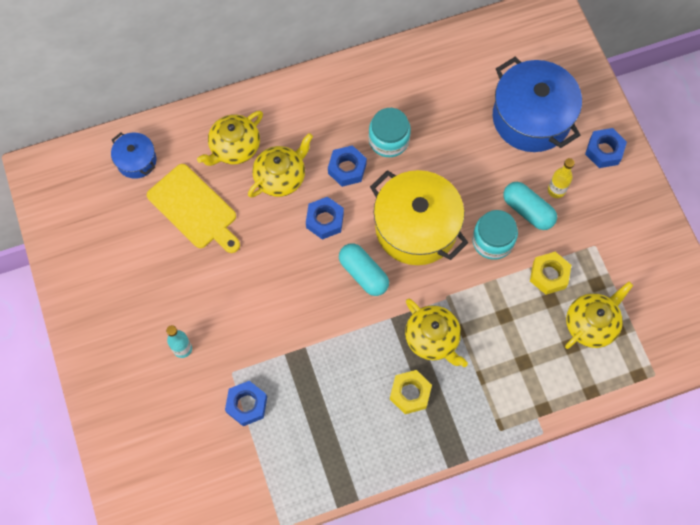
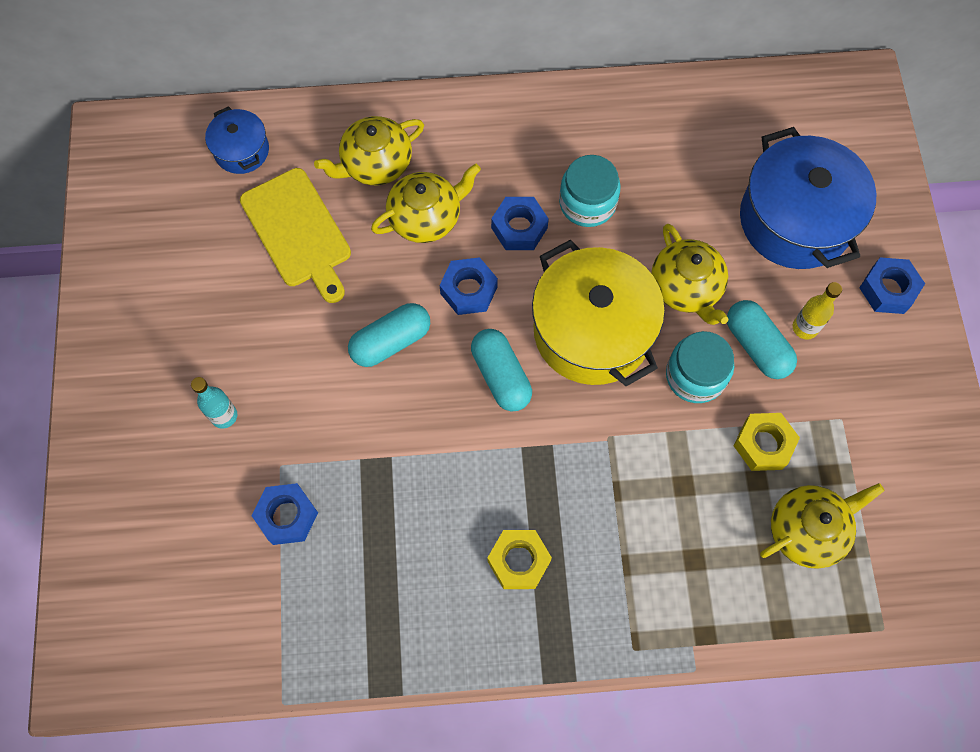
camera: 15 degrees right, 0 degrees up
(282, 269) = (391, 342): none -> turquoise capsule
(432, 338) = (572, 491): yellow teapot -> yellow teapot (686, 288)

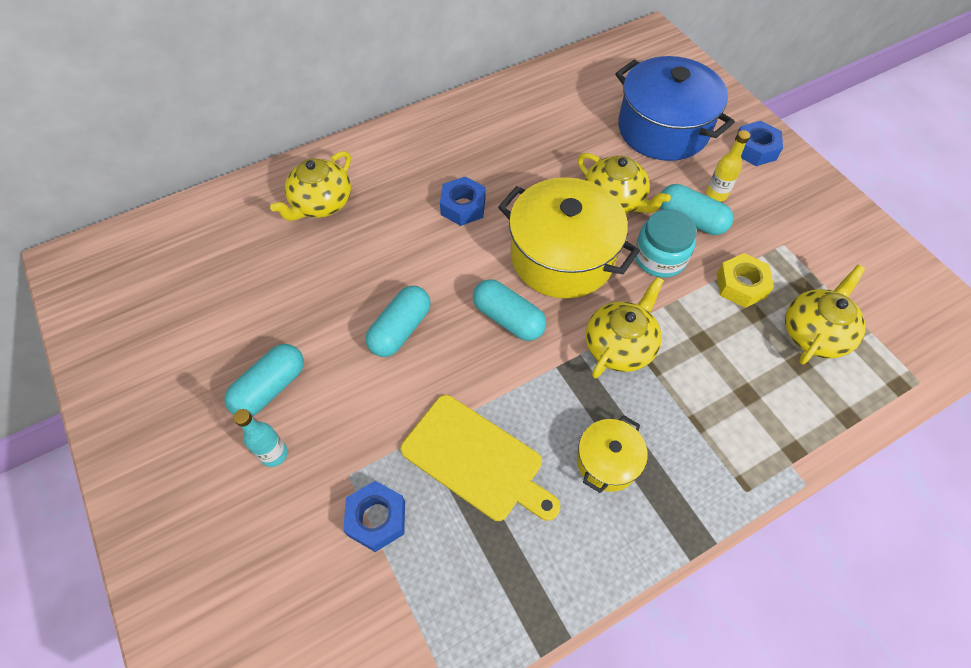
camera: 25 degrees left, 10 degrees down
(241, 150) = (198, 234): blue pot -> none
(246, 349) = (270, 388): none -> turquoise capsule
(298, 232) = (276, 276): yellow cutting board -> yellow cutting board (476, 459)
(426, 217) = (383, 226): yellow teapot -> yellow teapot (619, 346)
(469, 290) = (446, 265): blue nut -> none
(518, 561) = (607, 461): yellow nut -> yellow pot
(587, 203) = (506, 171): turquoise jar -> none

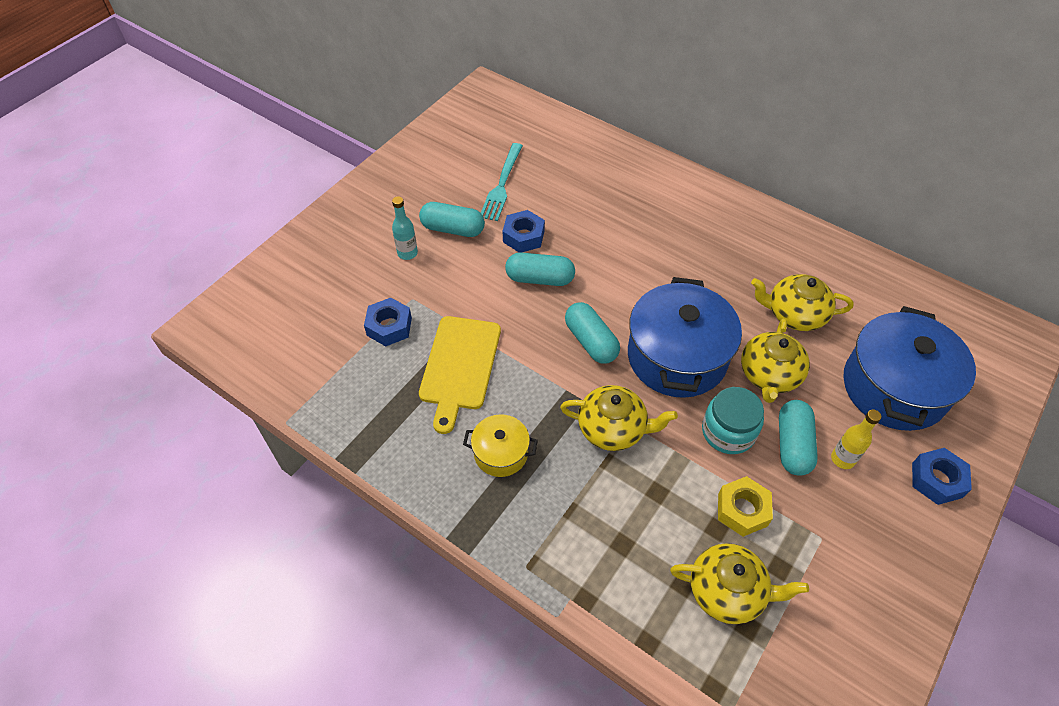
camera: 65 degrees right, 5 degrees down
(238, 309) = (502, 184): none -> turquoise fork
(321, 203) = (620, 185): yellow teapot -> yellow teapot (794, 314)
(463, 206) = (680, 270): blue nut -> blue nut (523, 236)
(508, 319) = (591, 341): turquoise capsule -> turquoise capsule turned 45 degrees counterclockwise
(562, 257) = (677, 357): yellow pot -> blue pot

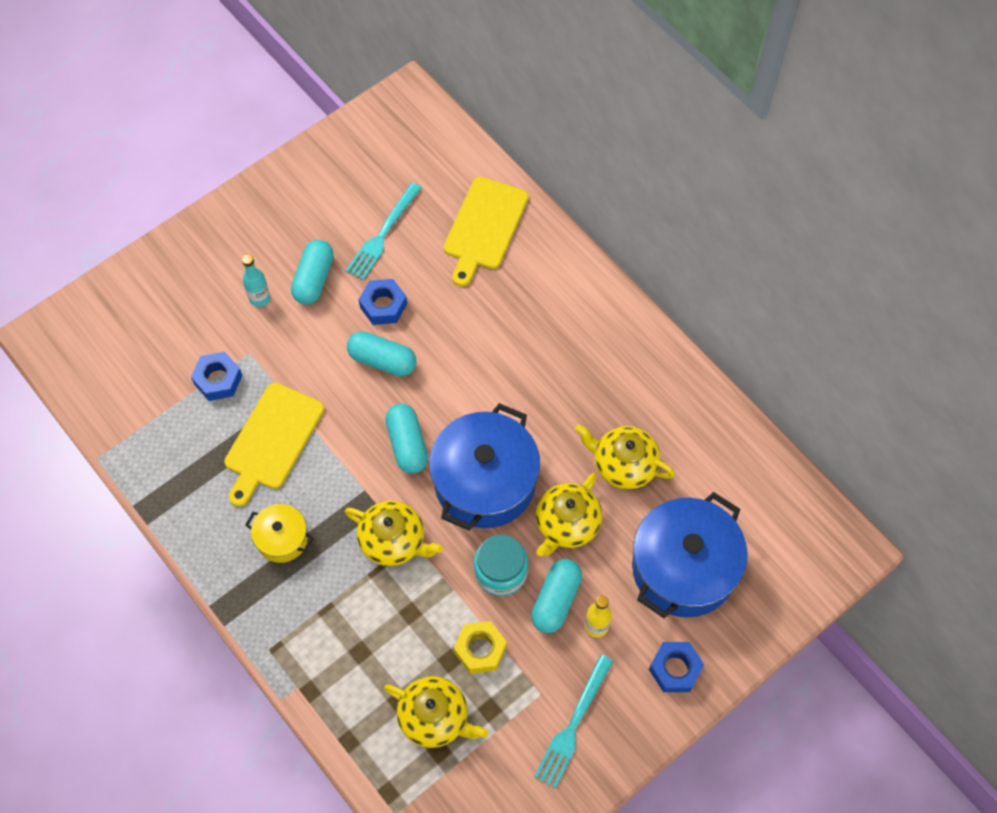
camera: 15 degrees right, 10 degrees up
(453, 229) = (314, 279): turquoise capsule -> turquoise capsule turned 75 degrees clockwise
(587, 163) = (484, 227): none -> yellow cutting board
(869, 560) = (573, 724): none -> turquoise fork

